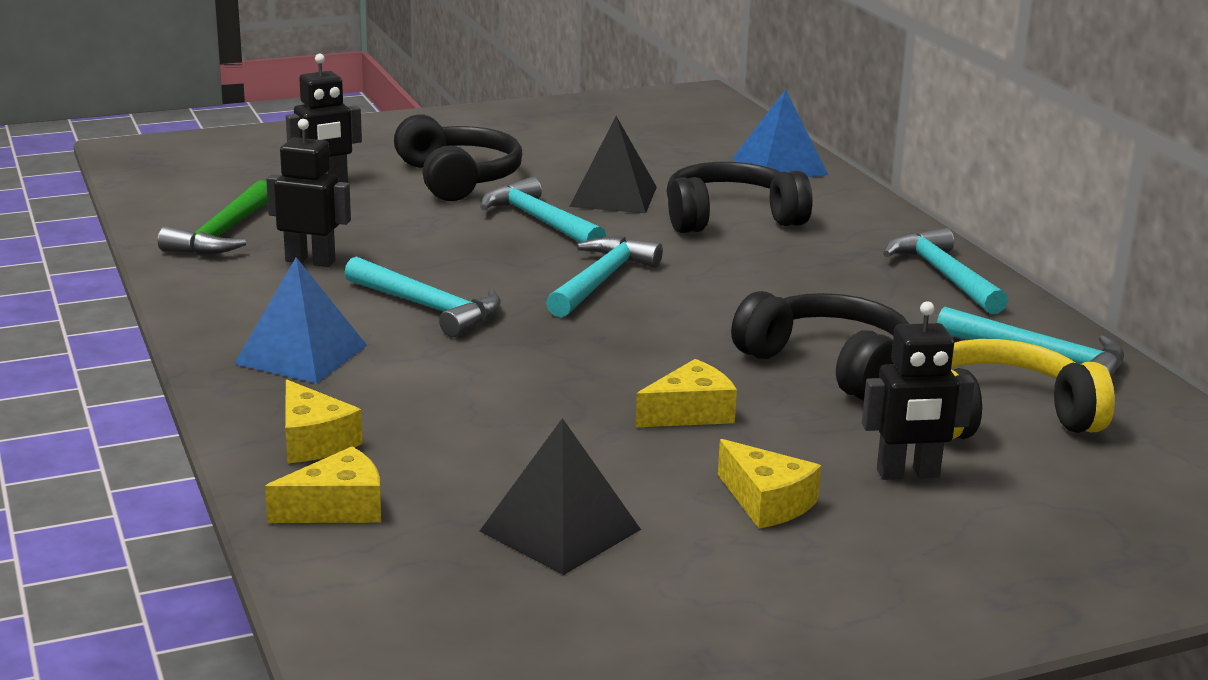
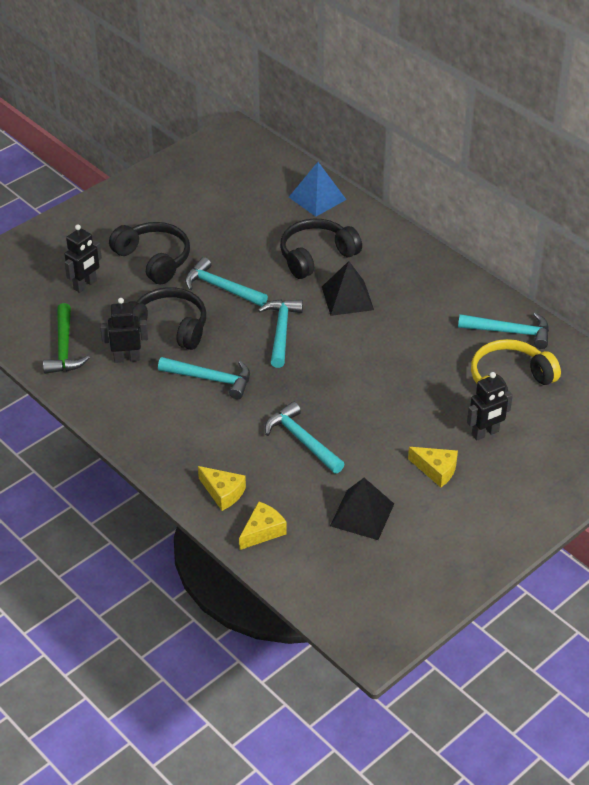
camera: 20 degrees left, 20 degrees up
(301, 354) = (175, 434): blue pyramid -> none
(613, 196) = (246, 253): black pyramid -> black pyramid (347, 298)
(690, 413) = (375, 421): yellow cheese -> none
(829, 365) = (420, 367): black headphones -> black headphones (169, 327)
(944, 276) = (442, 278): turquoise hammer -> turquoise hammer (302, 440)

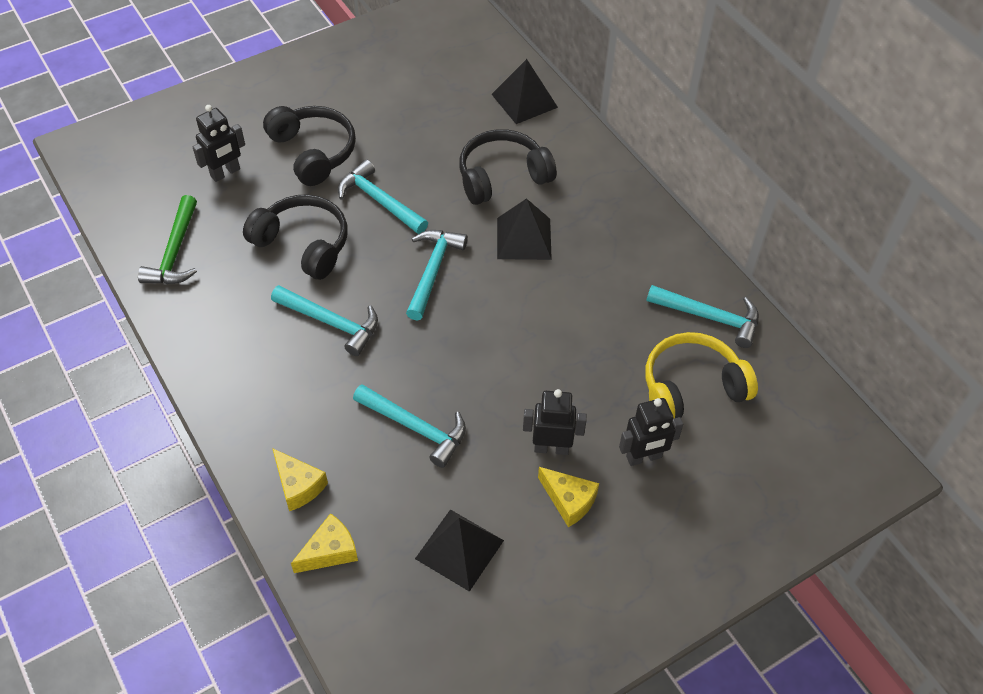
camera: 10 degrees right, 10 degrees up
(127, 358) = (242, 278): black robot -> black robot (551, 448)
(302, 440) = (415, 427): turquoise hammer -> turquoise hammer turned 150 degrees clockwise
(317, 198) = (524, 100): blue pyramid -> black pyramid

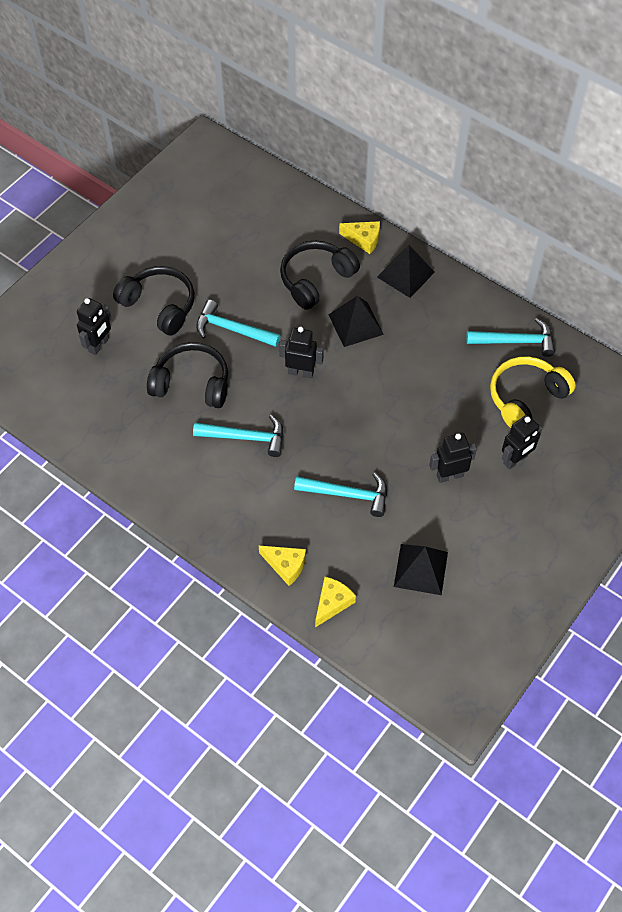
camera: 20 degrees left, 5 degrees up
(175, 252) = (95, 422): green hammer -> none
(433, 271) = (301, 372): turquoise hammer -> black robot
(524, 100) = (302, 210): black pyramid -> black pyramid (405, 274)
(569, 500) = (479, 508): yellow cheese -> yellow cheese (363, 240)

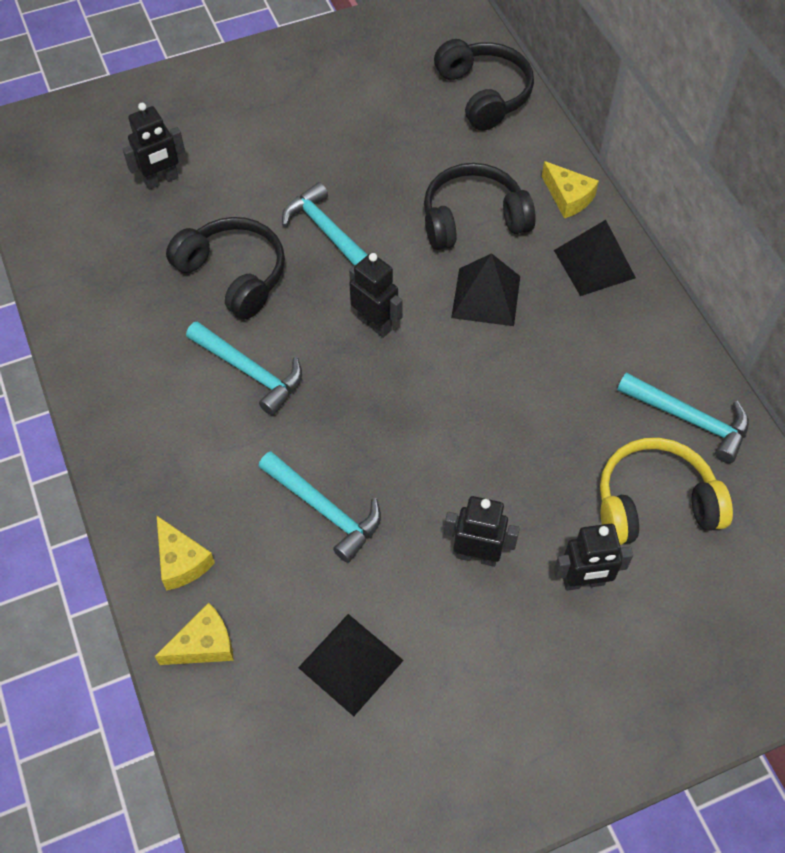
camera: 30 degrees right, 0 degrees up
(159, 305) = (263, 166): black headphones -> black headphones (484, 94)

